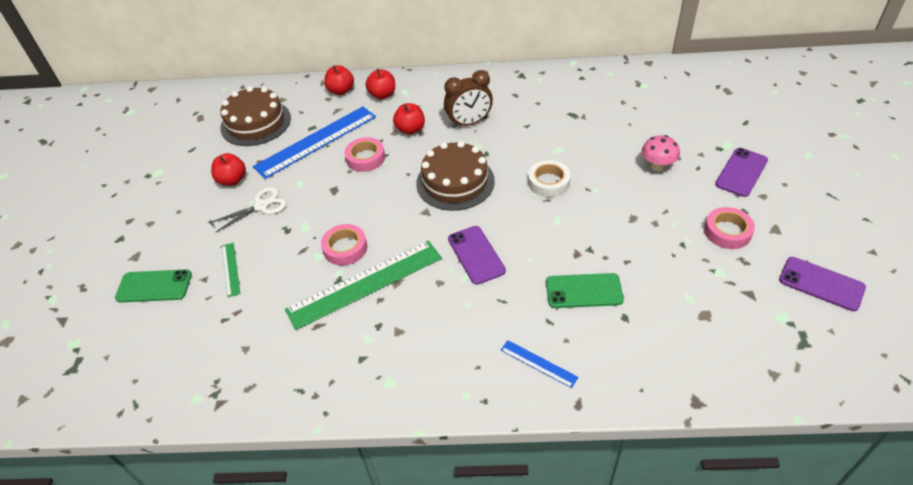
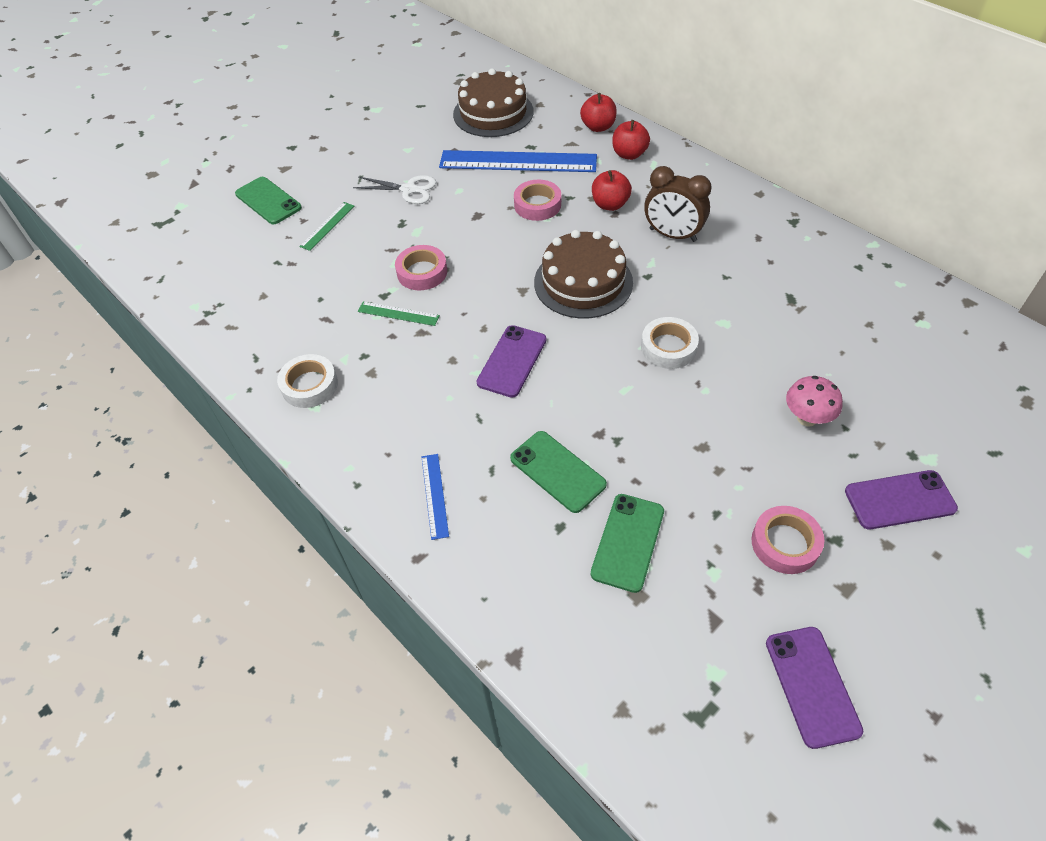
camera: 45 degrees right, 5 degrees up
(232, 180) = (416, 152): red apple -> none
(365, 283) = (398, 313): green ruler -> green ruler, size x0.45
(367, 373) = (309, 385): none -> white tape
(665, 294) = (628, 542): none -> green phone

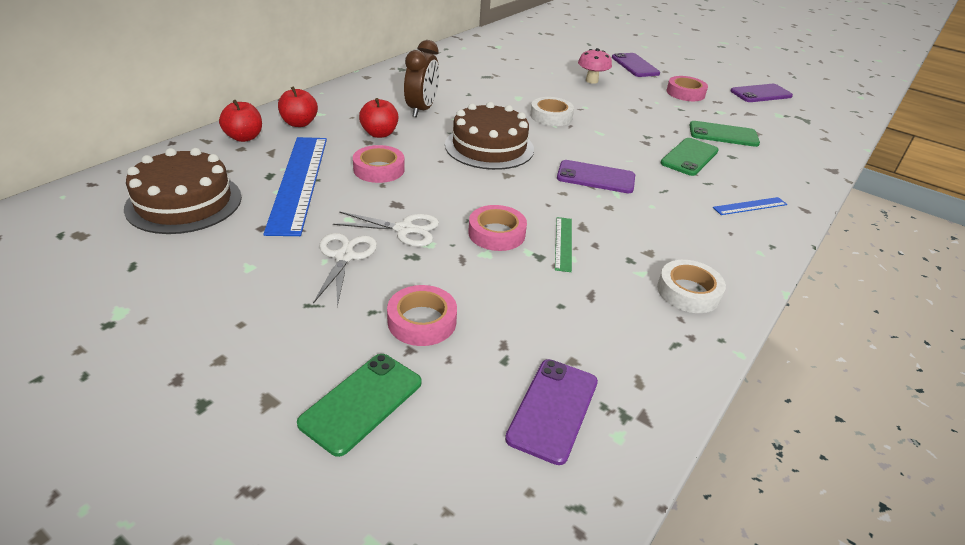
camera: 105 degrees left, 15 degrees down
(227, 279) = (553, 409): none -> purple phone
(327, 226) = (422, 321): green ruler -> pink tape
(438, 219) = (404, 229): none -> white scissors

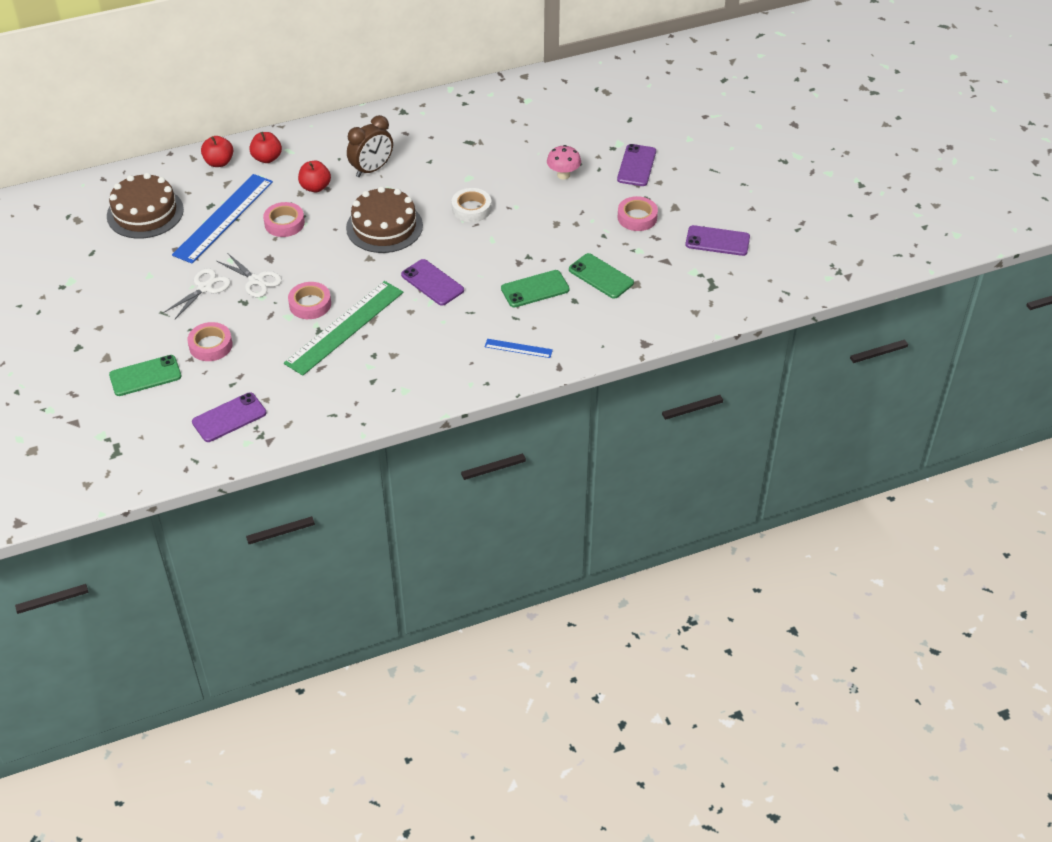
camera: 35 degrees right, 10 degrees up
(563, 243) = (344, 327): green ruler -> green ruler, size x2.22
(688, 292) = (382, 389): white tape -> none

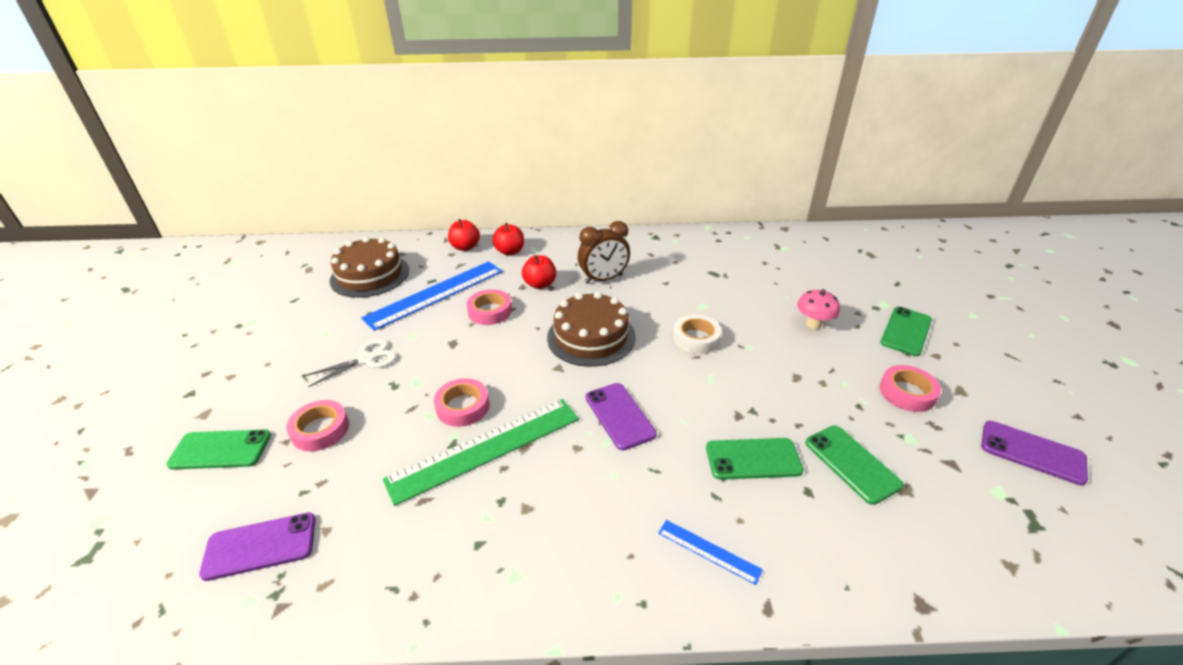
camera: 20 degrees right, 10 degrees down
(256, 280) = (423, 364): white scissors -> none
(636, 165) = (906, 331): purple phone -> green phone

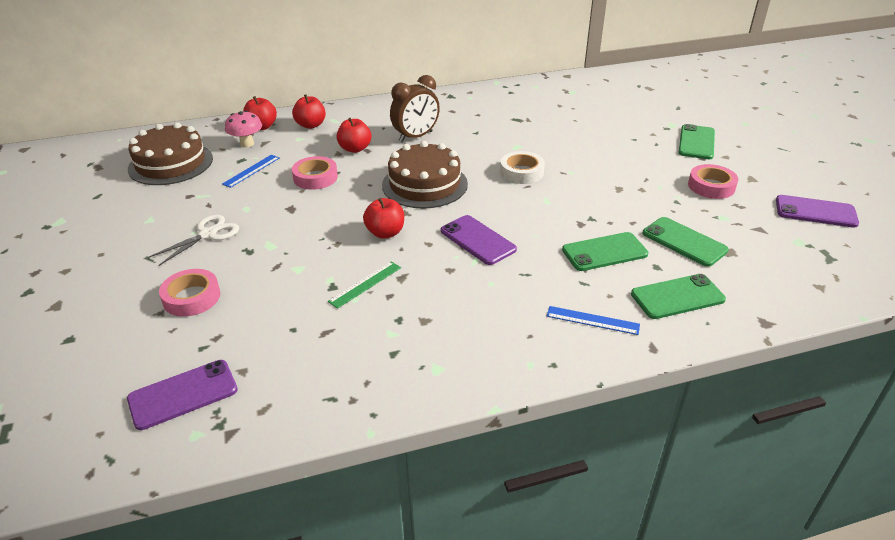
camera: 15 degrees left, 0 degrees up
(220, 450) = (93, 331): green phone -> green phone (677, 297)
(435, 294) = (251, 171): blue ruler -> blue ruler, size x0.45
(463, 407) = (327, 256): pink tape -> none
(485, 448) = (365, 284): green ruler -> green ruler, size x0.45
(530, 389) = (385, 233): none -> red apple
(813, 324) = (619, 147): pink mushroom -> pink mushroom (247, 144)

